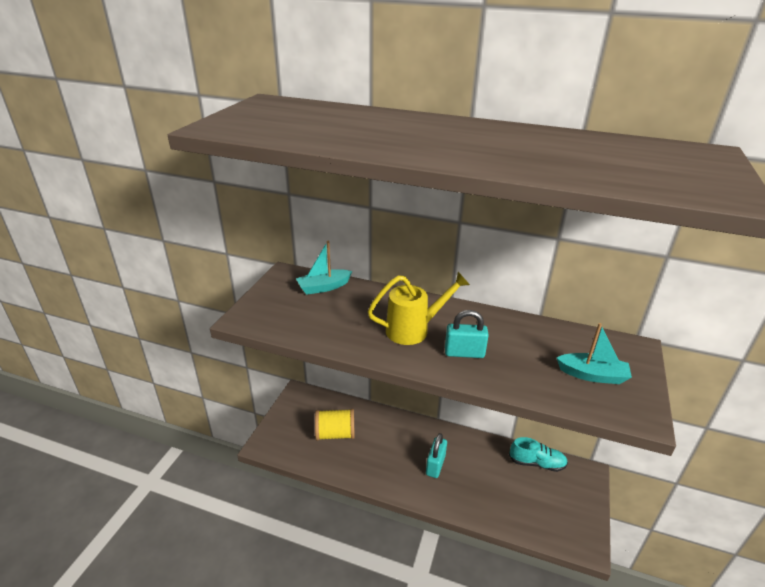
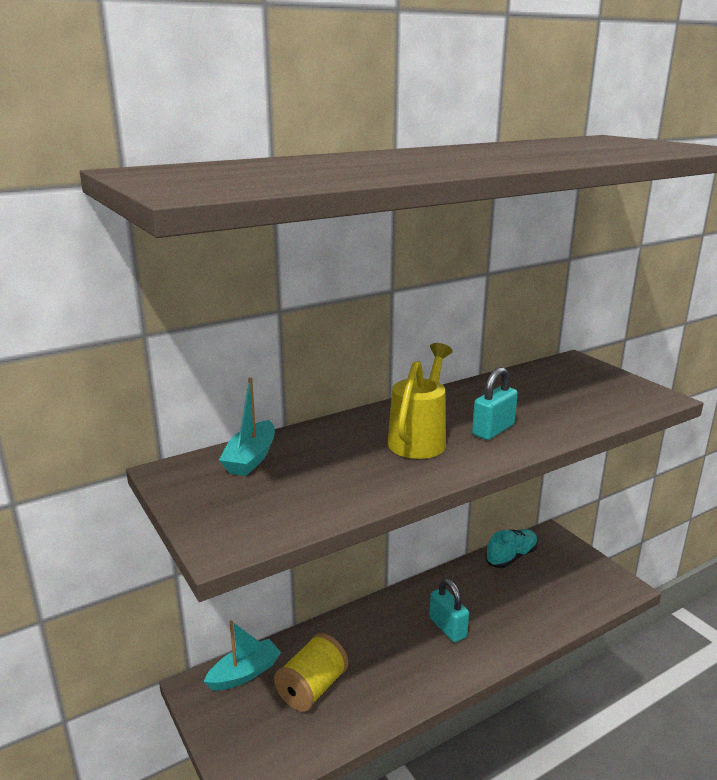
camera: 50 degrees left, 10 degrees down
(592, 375) = (591, 391): turquoise boat -> turquoise boat (244, 673)

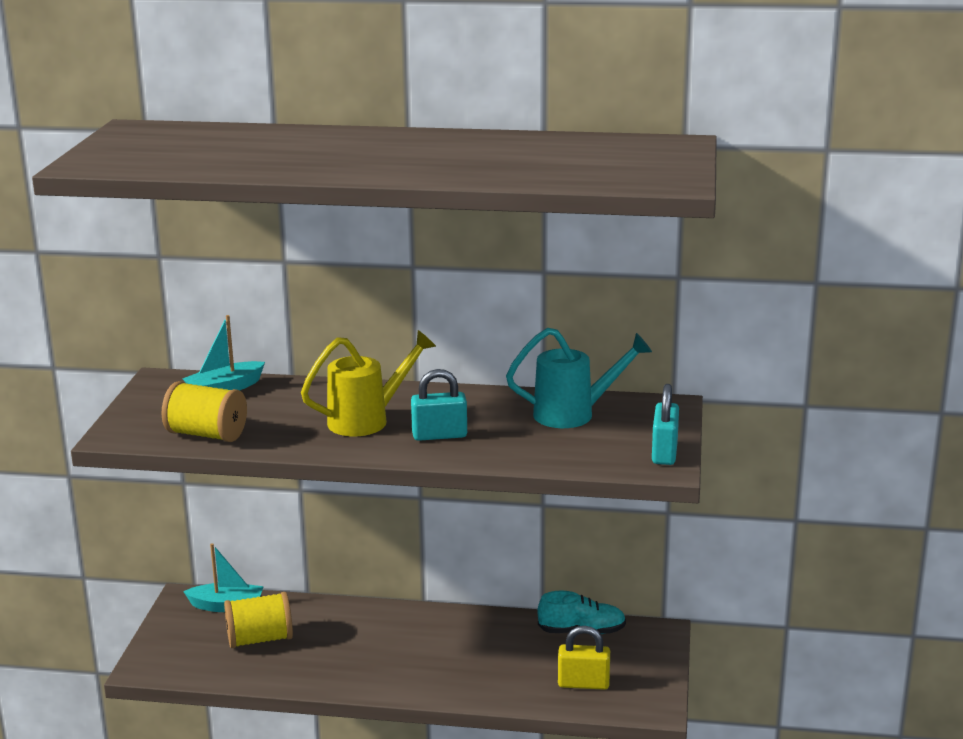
camera: 40 degrees right, 0 degrees up
(313, 505) = (206, 434): none -> yellow spool
(447, 628) = (426, 654): turquoise padlock -> turquoise padlock (664, 453)
(539, 384) = (574, 414): none -> turquoise watering can
(567, 593) = (583, 683): none -> yellow padlock

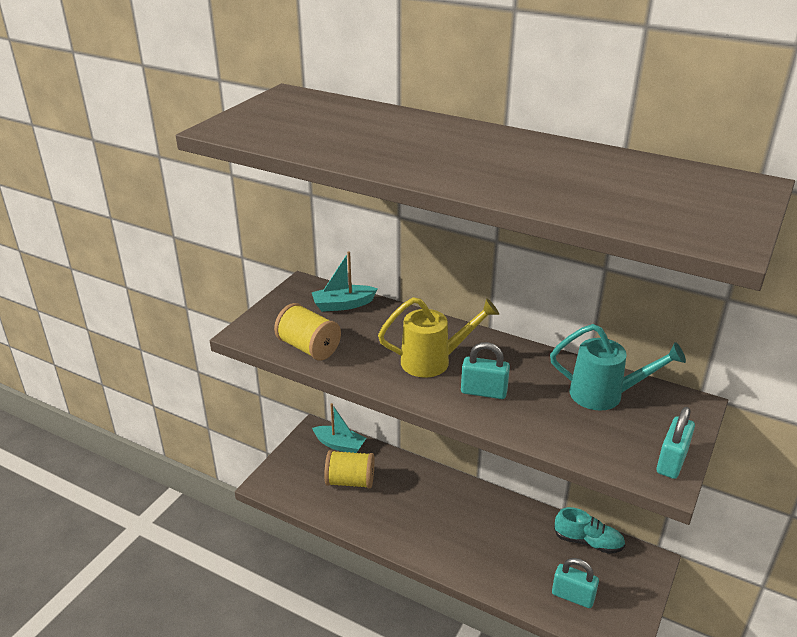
camera: 20 degrees right, 10 degrees up
(583, 683) = (573, 596): yellow padlock -> turquoise padlock

